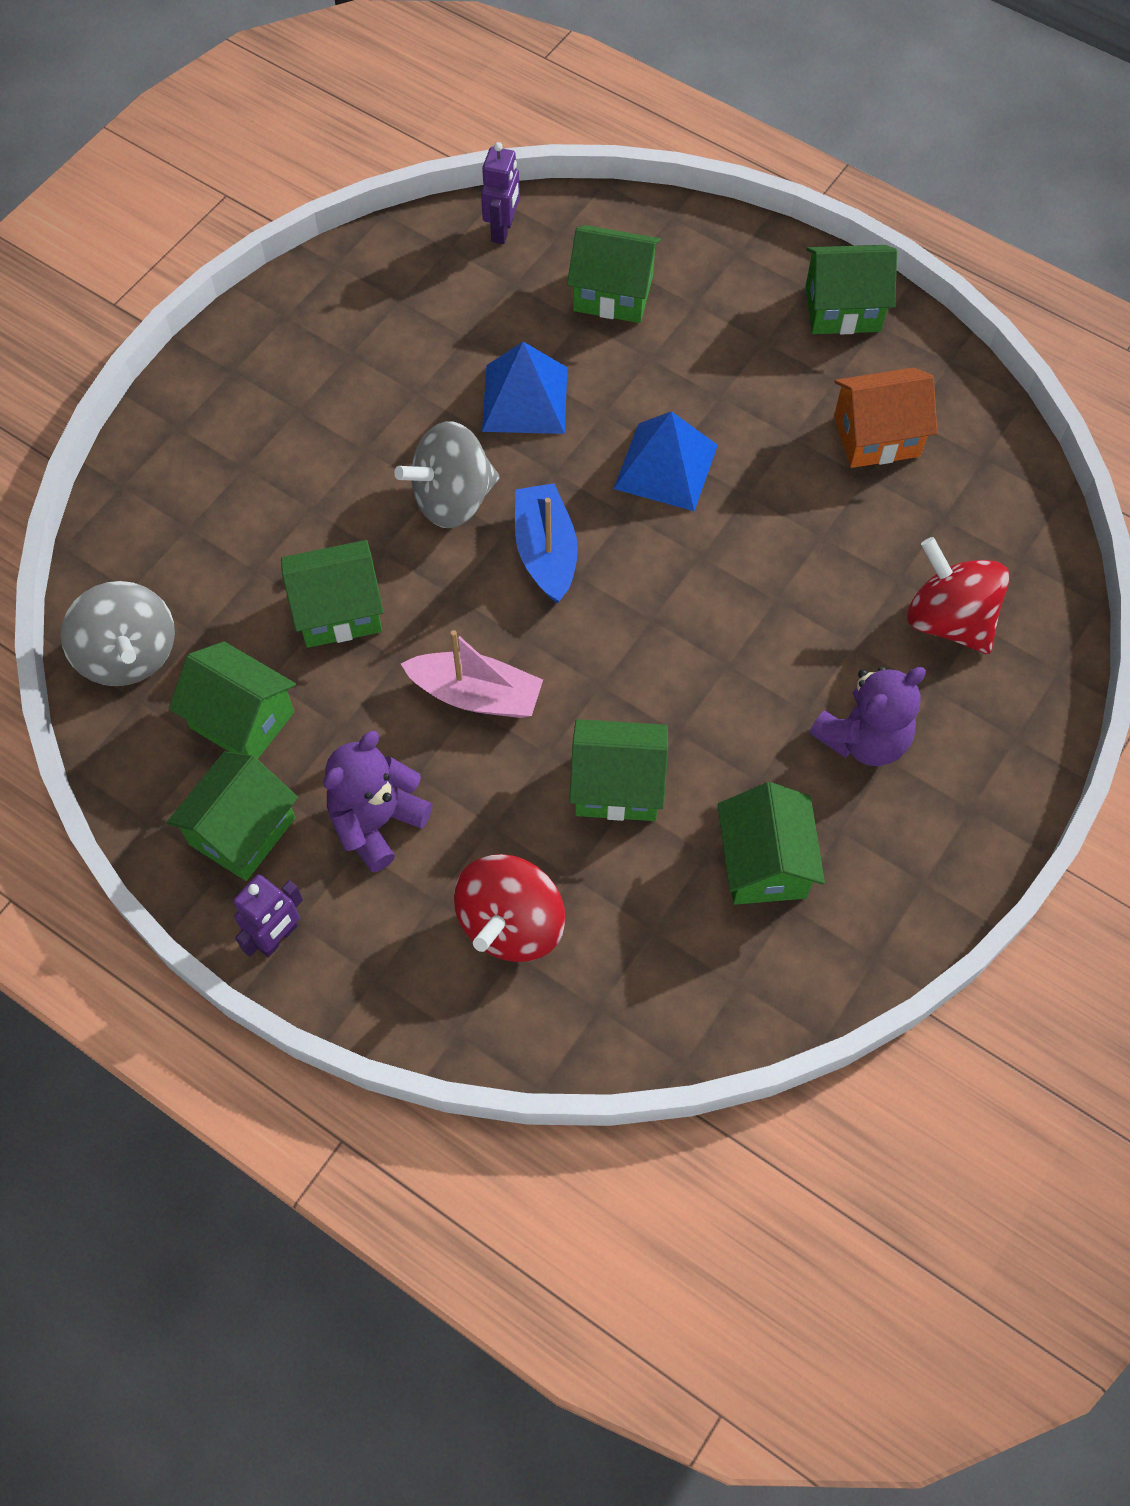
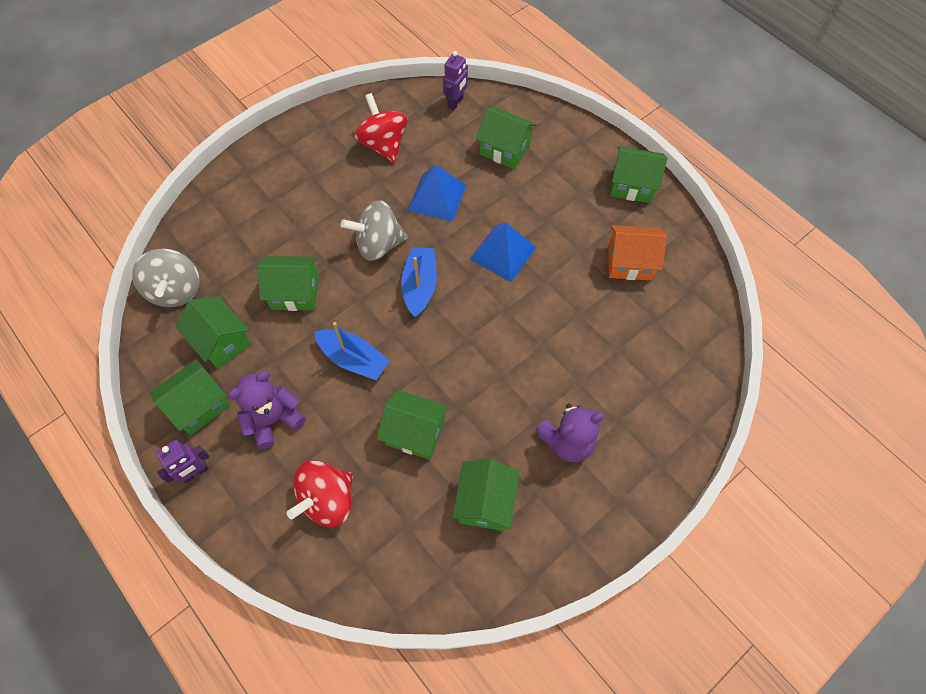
camera: 15 degrees right, 0 degrees up
(476, 695) = (353, 359): pink boat -> blue boat
(949, 620) = (640, 381): red spinning top -> red spinning top (383, 144)

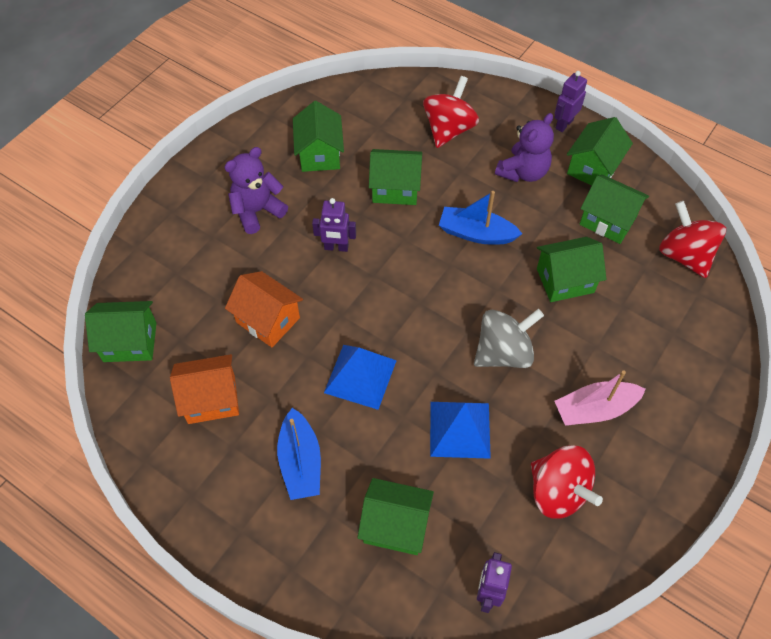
camera: 165 degrees right, 5 degrees down
(176, 290) = (684, 255): grey spinning top -> red spinning top
(328, 188) = (594, 409): none -> pink boat
(420, 286) = (439, 317): blue boat -> blue boat (300, 462)
(494, 377) = (336, 247): none -> purple robot
(573, 319) = (268, 320): none -> orange house
(632, 185) = (215, 510): green house -> green house (130, 342)

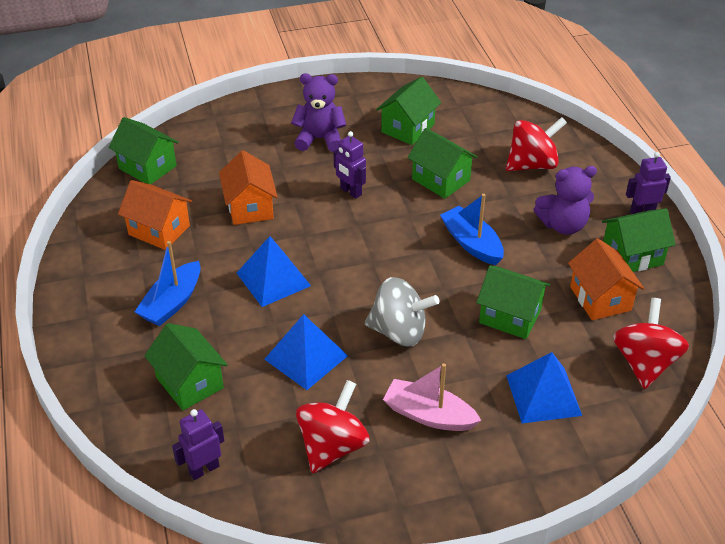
camera: 40 degrees right, 15 degrees down
(558, 491) = (332, 446): red spinning top -> red spinning top turned 150 degrees counterclockwise
(608, 220) = (600, 298): green house -> orange house
(649, 331) = (543, 395): none -> blue pyramid

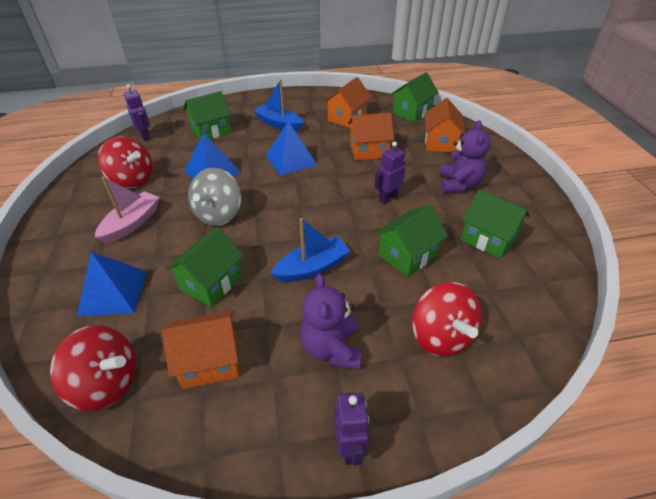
camera: 95 degrees right, 0 degrees up
(231, 147) = (440, 143): none -> orange house
(632, 255) = (269, 412): green house -> none

